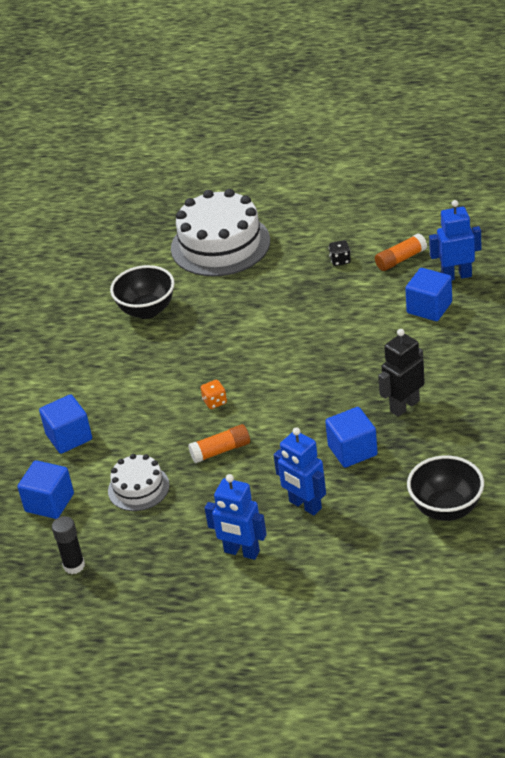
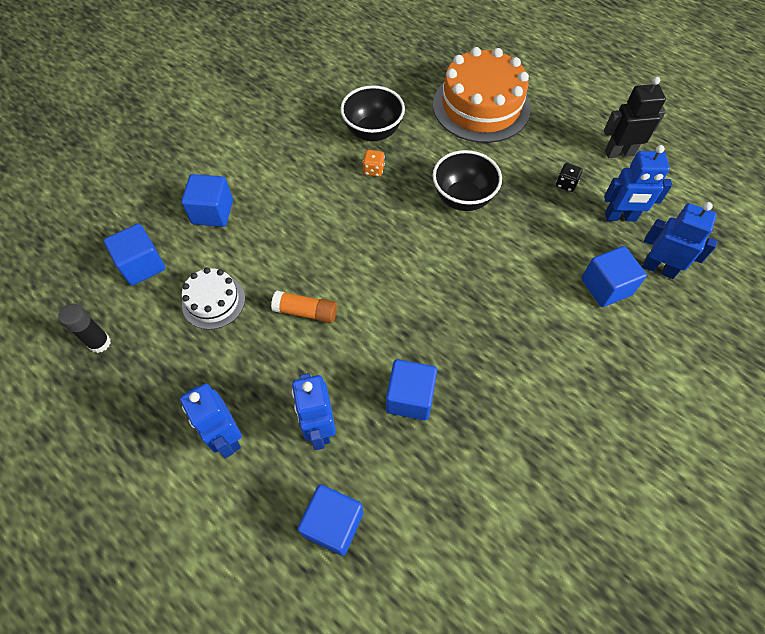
camera: 30 degrees right, 20 degrees up
(215, 402) = (345, 257): orange dice -> orange dice (373, 170)
(220, 244) = (481, 106): white cake -> orange cake
(369, 545) = (333, 524): none -> blue cube
(400, 259) = (620, 217): orange glue stick -> blue robot
(404, 406) = (496, 382): black robot -> black robot (619, 152)
(446, 509) = (436, 539): black bowl -> black bowl (463, 198)

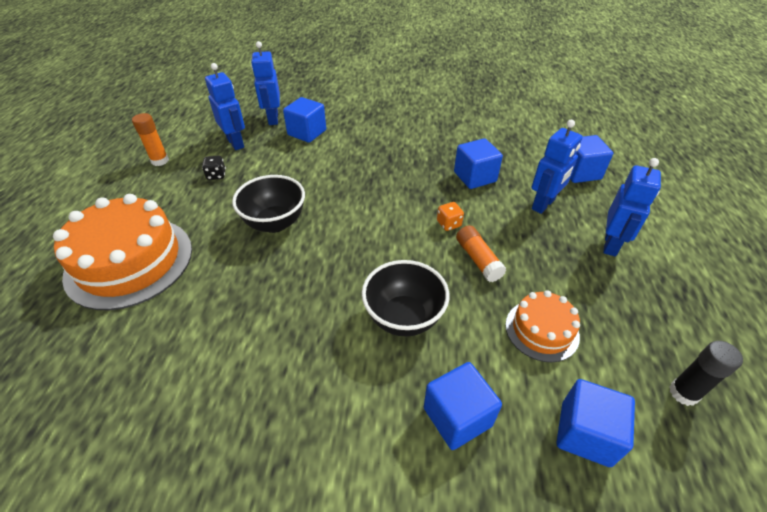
camera: 125 degrees left, 15 degrees down
(213, 301) = (542, 330): white cake -> orange cake
(373, 132) = (220, 333): black bowl -> black bowl (404, 318)
(373, 170) = (281, 301): orange dice -> orange dice (449, 224)
(619, 152) = (160, 161): black robot -> orange glue stick

